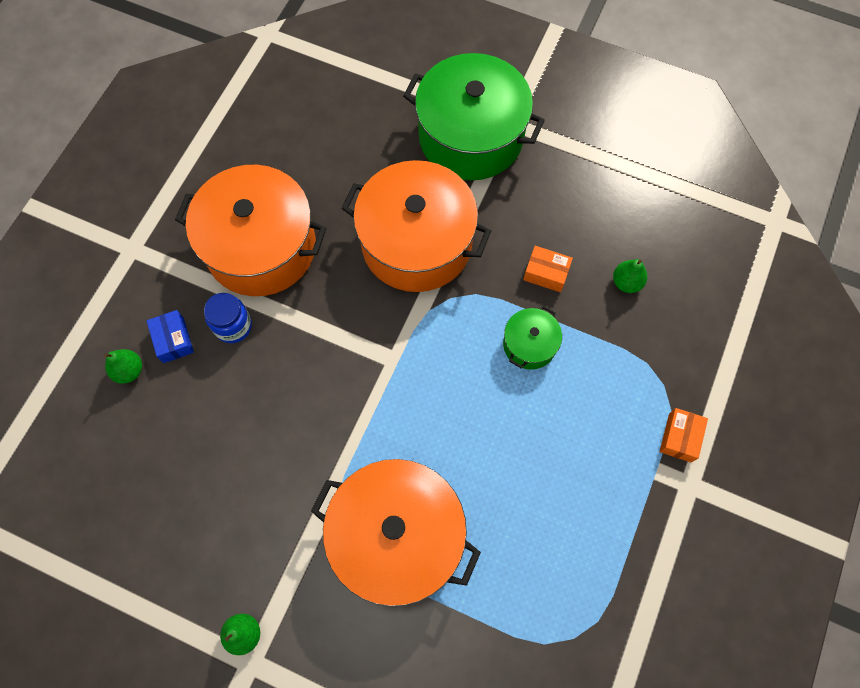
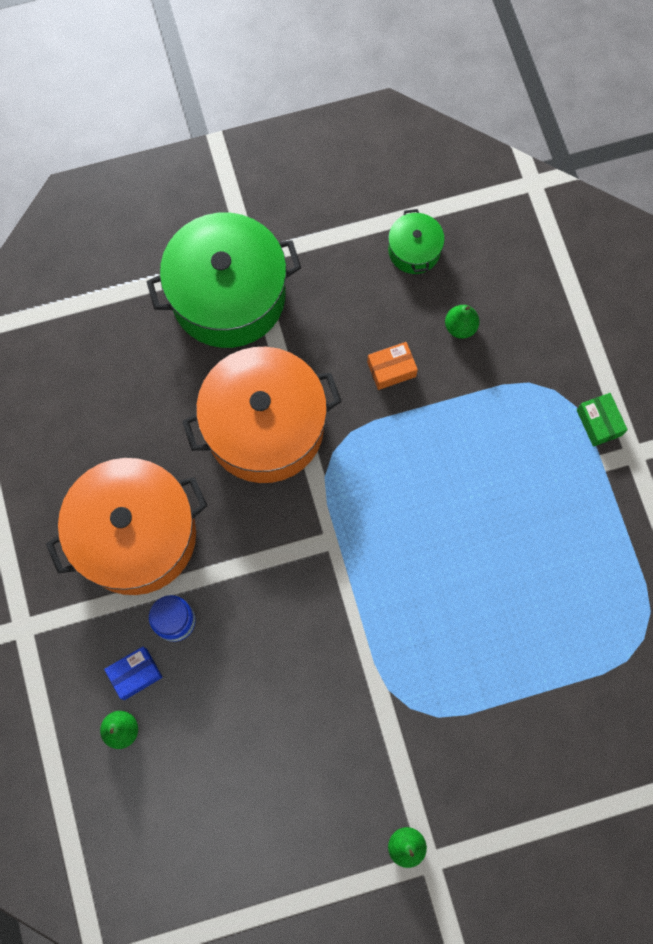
camera: 40 degrees left, 5 degrees up
(173, 340) = (135, 674): blue box -> blue box turned 60 degrees counterclockwise
(397, 537) = (456, 675): orange pot -> none
(529, 344) = (428, 440): green pot -> green pot (414, 250)
(680, 437) = (599, 423): orange box -> green box

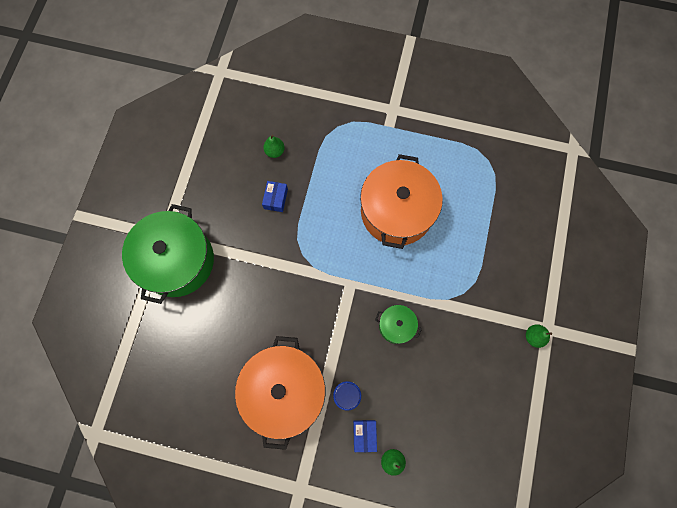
camera: 60 degrees left, 0 degrees up
(265, 427) = (266, 283): orange pot -> orange pot (396, 211)
(391, 369) = (275, 199): orange box -> blue box
(414, 250) = (217, 149): green pot -> green pot (396, 326)
(599, 423) = (367, 116): green box -> none

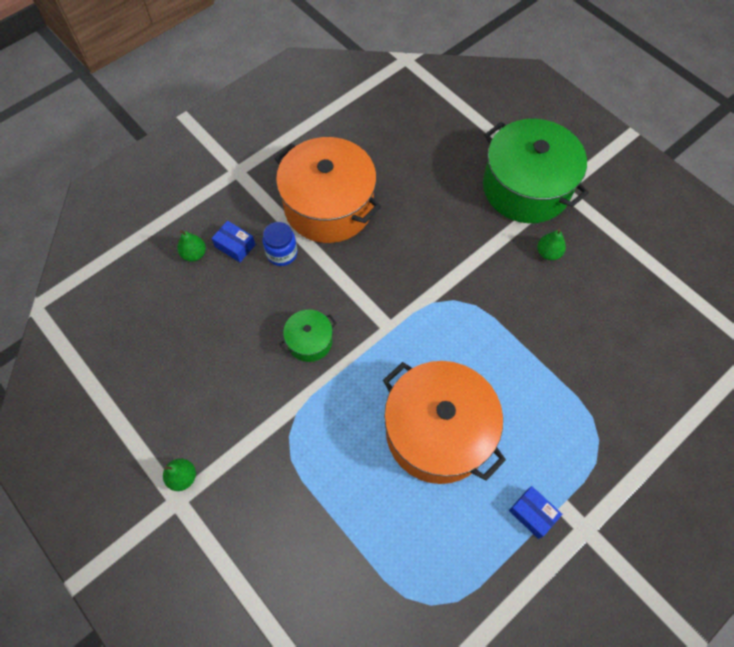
camera: 125 degrees right, 10 degrees down
(275, 151) = (603, 347): green pear -> green pear (548, 253)
(275, 199) = (539, 312): blue box -> blue box (532, 513)

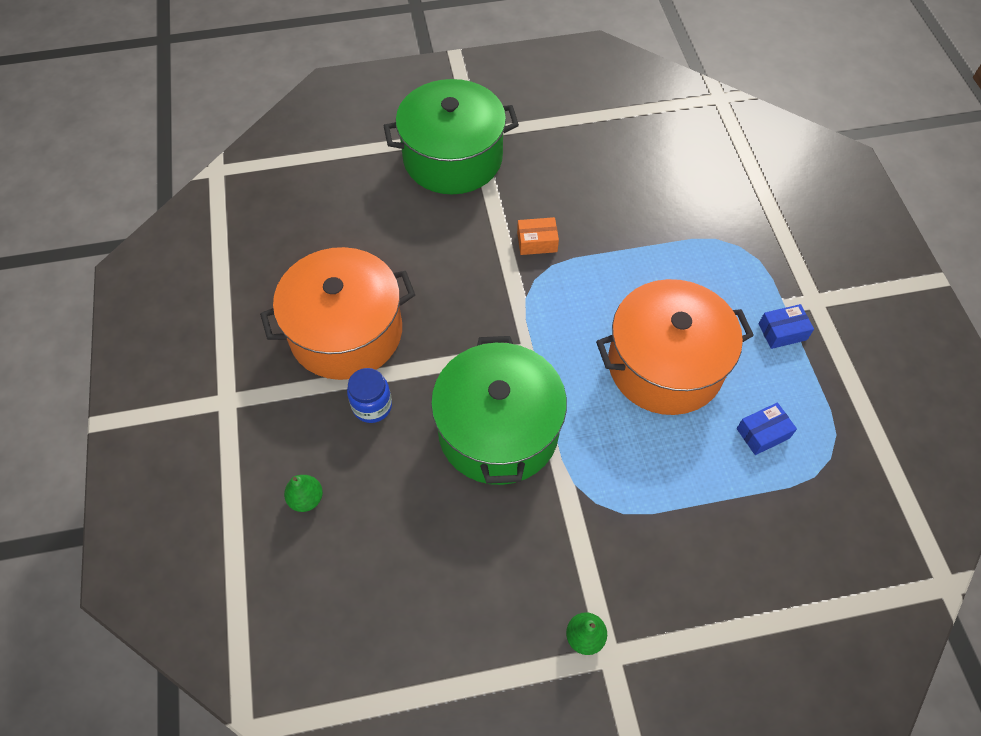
camera: 60 degrees left, 5 degrees down
(235, 246) = (327, 449): blue box -> blue box (763, 433)
(309, 341) = (498, 430): green pot -> green pot, size x2.17
(489, 284) = (537, 242): none -> orange box
(548, 253) = (535, 180): green pear -> none

